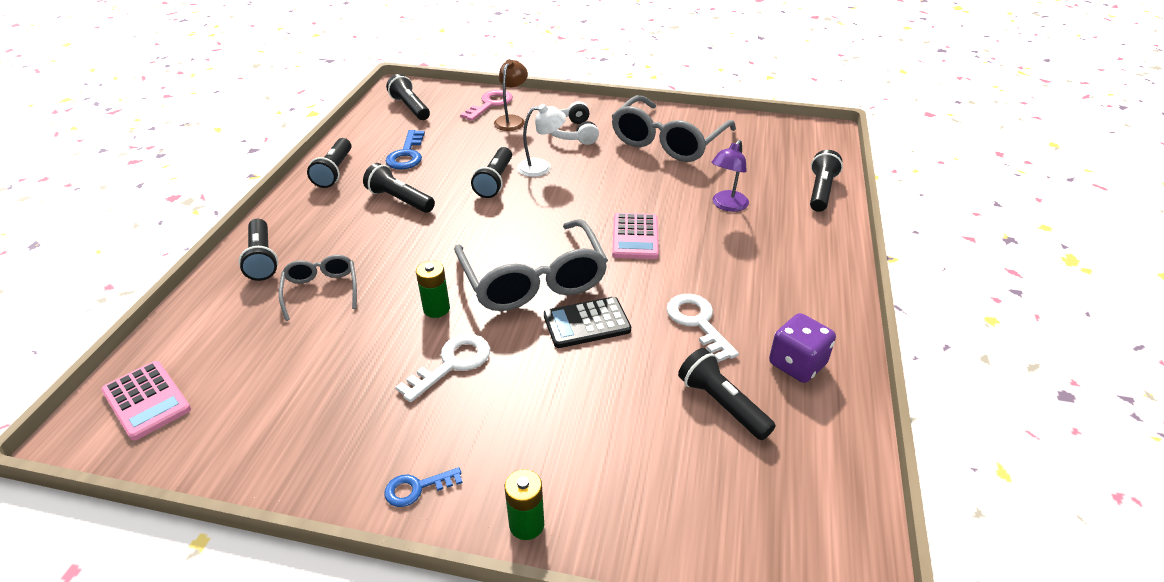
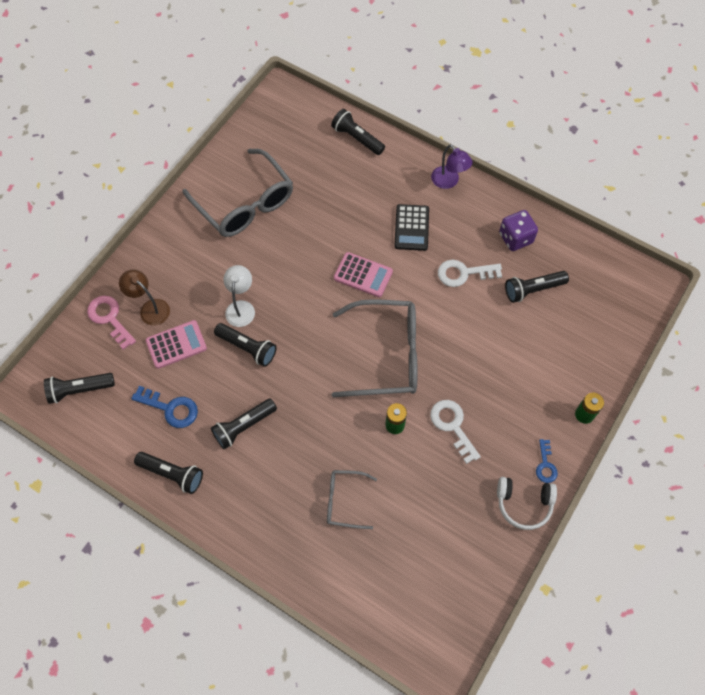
camera: 70 degrees left, 25 degrees up
(147, 400) = (424, 626): pink calculator -> pink calculator (176, 344)
(262, 259) = (286, 543): black flashlight -> none
(572, 133) = (197, 267): white headphones -> white headphones (524, 504)
(586, 323) = (442, 336): black calculator -> black calculator (411, 228)
(726, 205) = (349, 203): purple lamp -> purple lamp (449, 181)

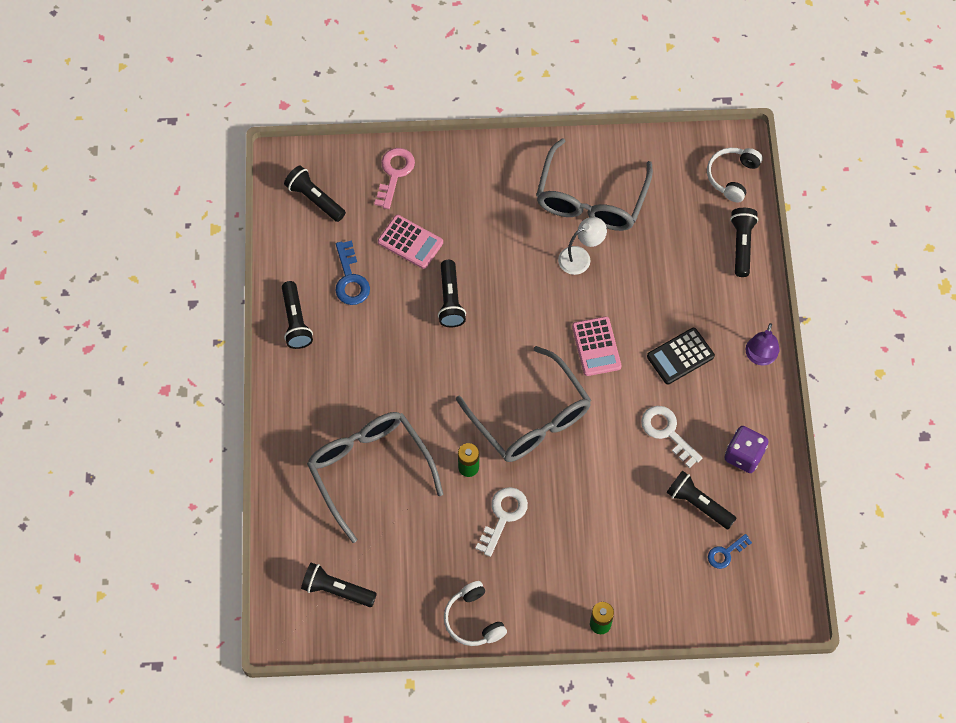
camera: 55 degrees right, 0 degrees up
(150, 308) = (428, 197): brown lamp -> none
(241, 307) = (485, 268): white lamp -> white lamp (580, 257)
(244, 426) = (377, 347): black flashlight -> black flashlight (337, 590)
(301, 111) = (732, 176): none -> white headphones
(345, 501) = (370, 471): grey glasses -> grey glasses, size x1.93
(545, 465) = (524, 617): blue key -> blue key (725, 553)

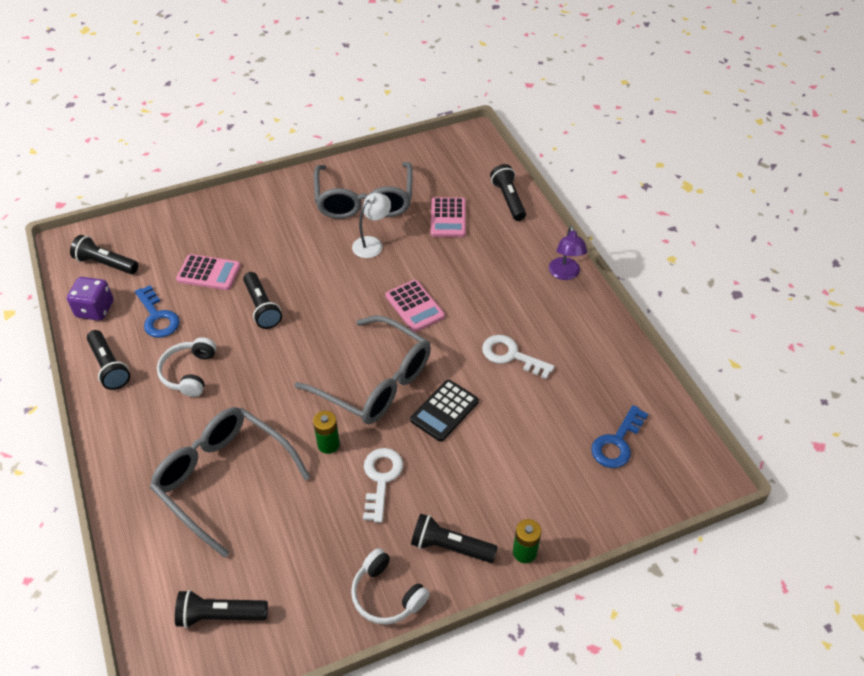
camera: 20 degrees left, 15 degrees down
(394, 173) = (178, 226): pink key -> none
(669, 249) = (448, 218): none -> pink calculator
(680, 356) = (495, 293): black calculator -> black calculator (444, 411)
(698, 504) = (570, 407): black flashlight -> black flashlight (450, 546)
(725, 553) = (617, 443): blue key -> blue key, size x1.58
(732, 176) = (477, 157): white headphones -> white headphones (189, 373)
(744, 455) = (591, 354): purple dice -> purple dice (95, 309)

